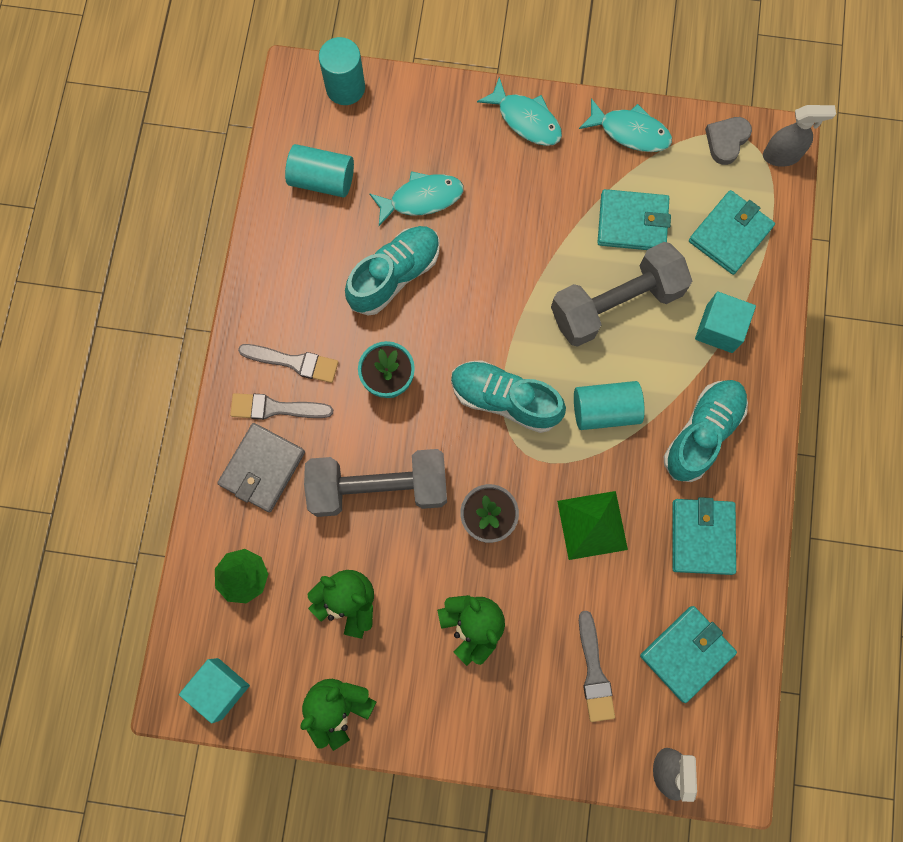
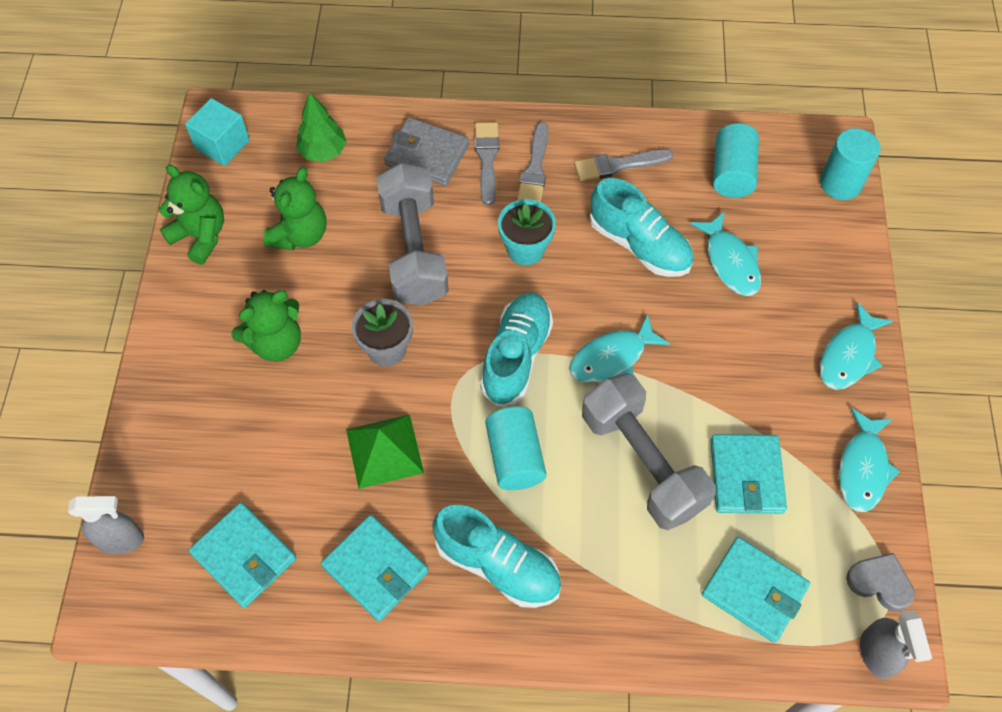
camera: 85 degrees right, 15 degrees down
(513, 315) = (612, 358): none -> turquoise fish
(594, 672) = (227, 461): grey brush -> grey brush (618, 165)
(702, 537) = (375, 569): turquoise wallet -> turquoise wallet turned 45 degrees clockwise
(719, 328) = (629, 581): turquoise cube -> none

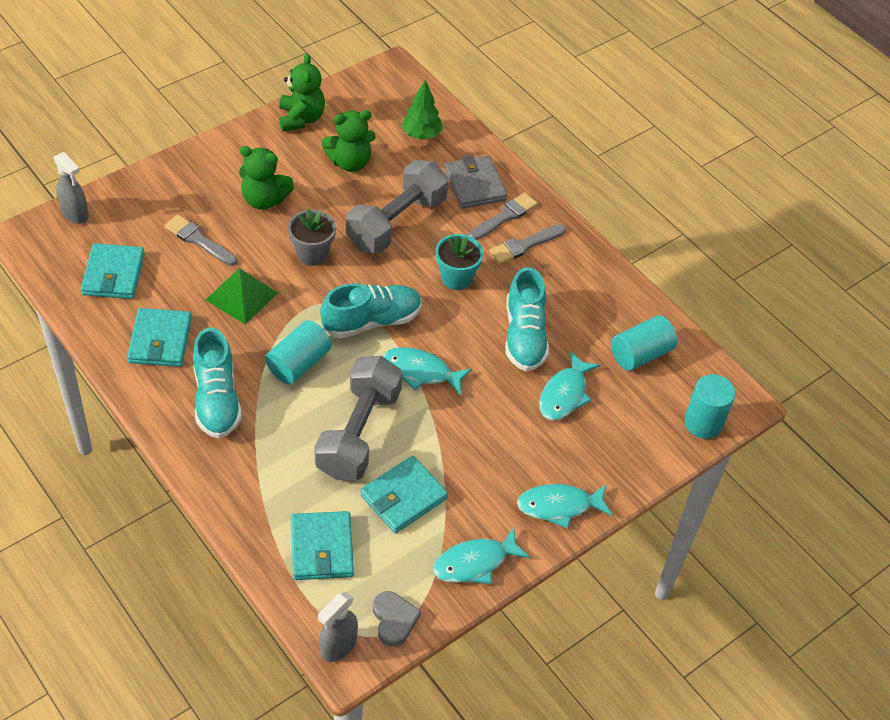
camera: 45 degrees right, 10 degrees down
(222, 144) = (375, 86): turquoise cube -> none
(618, 165) = (576, 287): grey brush -> grey brush (198, 240)

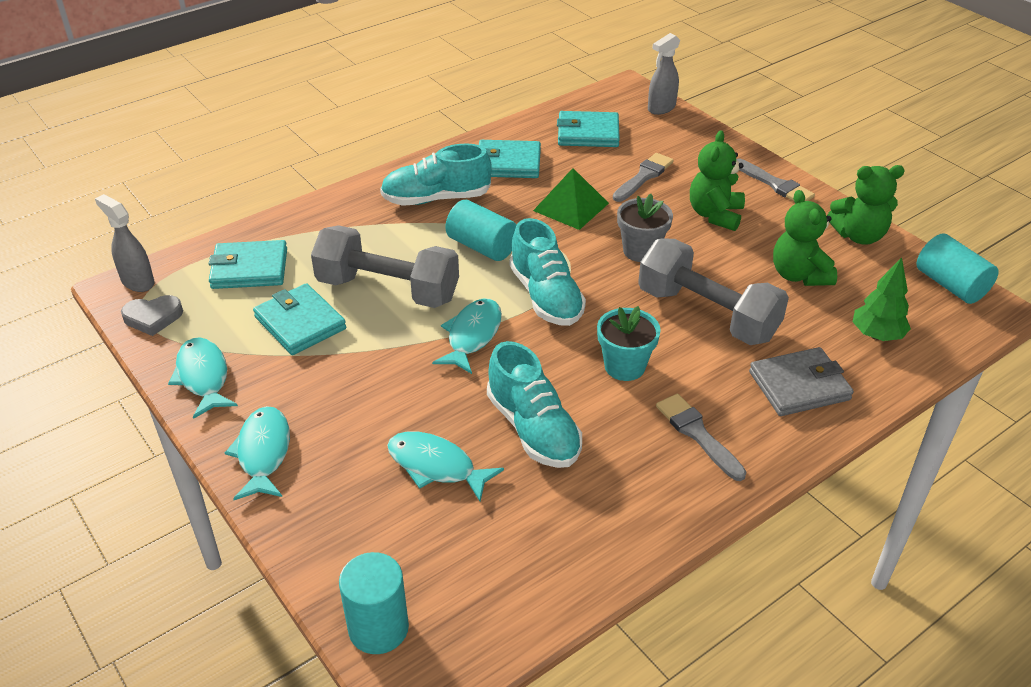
camera: 95 degrees right, 10 degrees down
(505, 216) = (748, 415): grey brush -> grey brush (775, 184)
(524, 336) = (533, 429): turquoise shoe -> turquoise shoe turned 120 degrees counterclockwise
(640, 354) = (508, 557): turquoise cylinder -> turquoise cylinder (950, 285)

